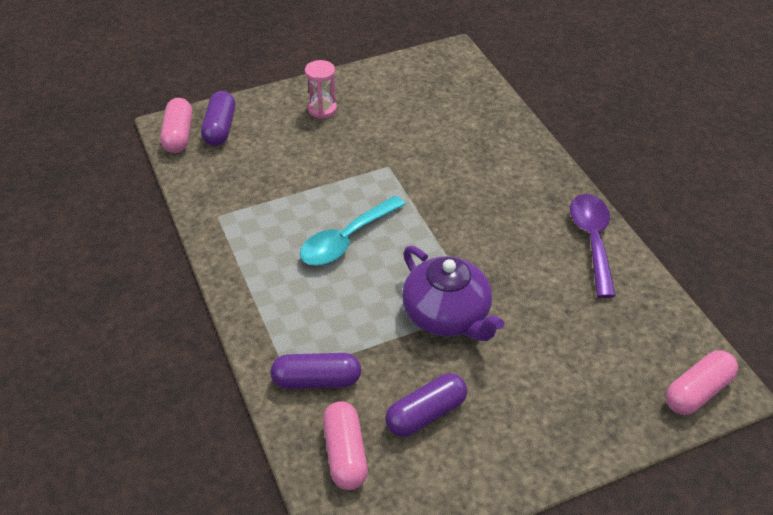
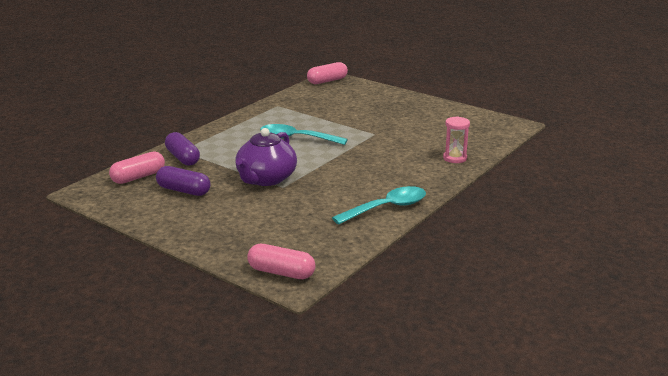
camera: 60 degrees right, 20 degrees down
(220, 128) = (346, 87): purple capsule -> none
(322, 109) = (399, 105): pink hourglass -> pink hourglass (455, 158)
(592, 240) = (387, 208): purple spoon -> turquoise spoon

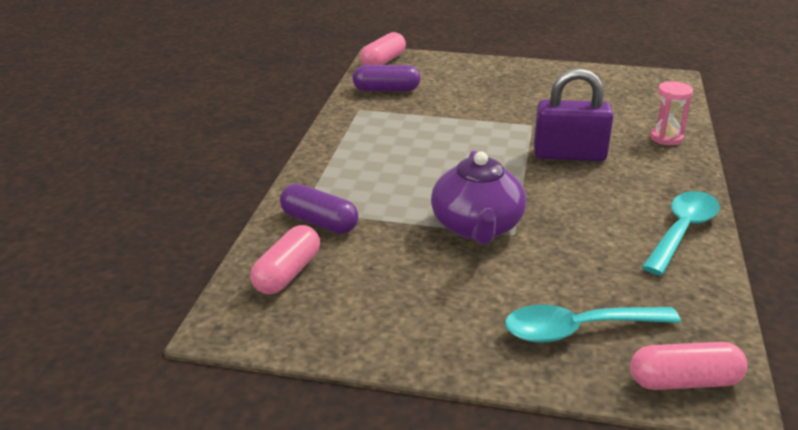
camera: 25 degrees left, 5 degrees up
(184, 190) = (383, 279): purple capsule -> purple capsule (386, 90)
(296, 138) = (443, 154): turquoise spoon -> turquoise spoon (577, 330)
(374, 155) = (569, 155): none -> purple padlock

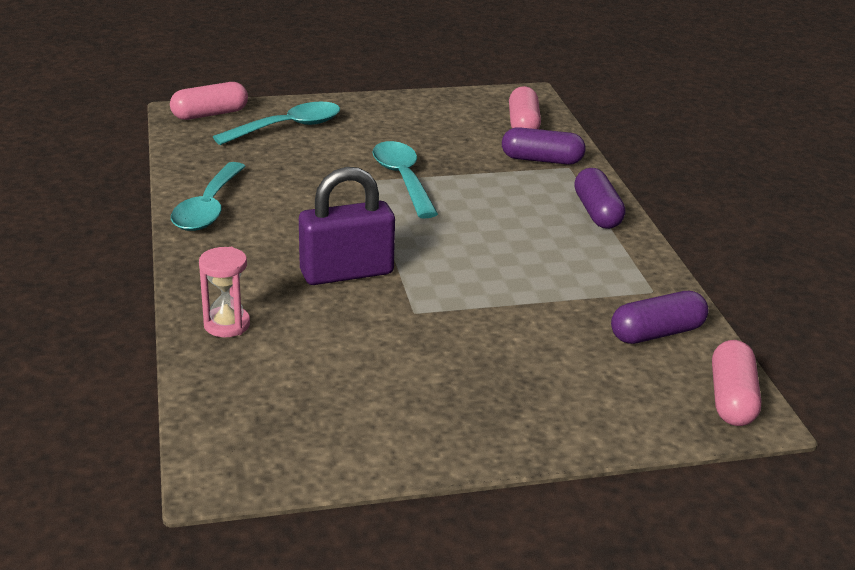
camera: 155 degrees right, 0 degrees up
(330, 163) = (597, 212): none -> purple capsule
(477, 227) = (402, 179): purple teapot -> turquoise spoon

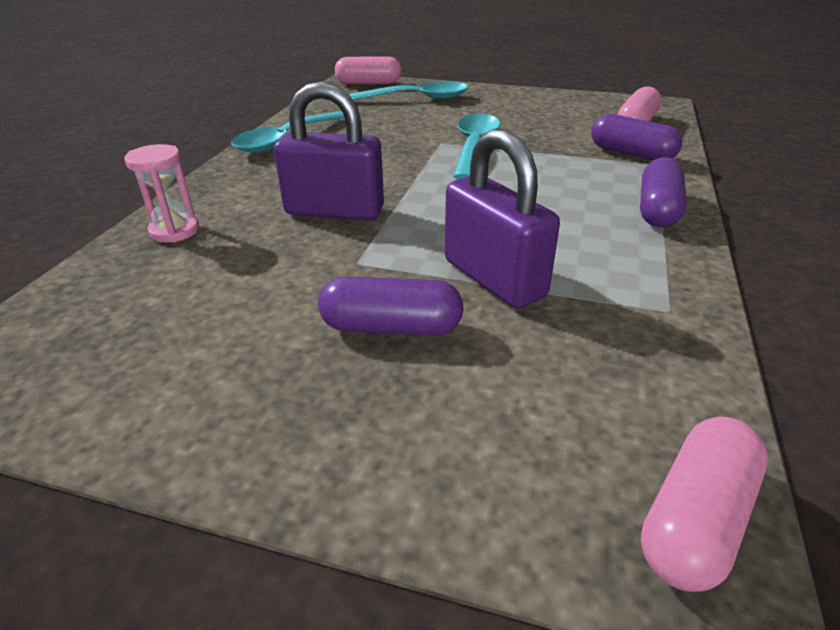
camera: 30 degrees right, 5 degrees up
(526, 298) = (494, 278): none -> purple padlock
(657, 333) = (635, 368): purple capsule -> purple capsule (391, 327)

